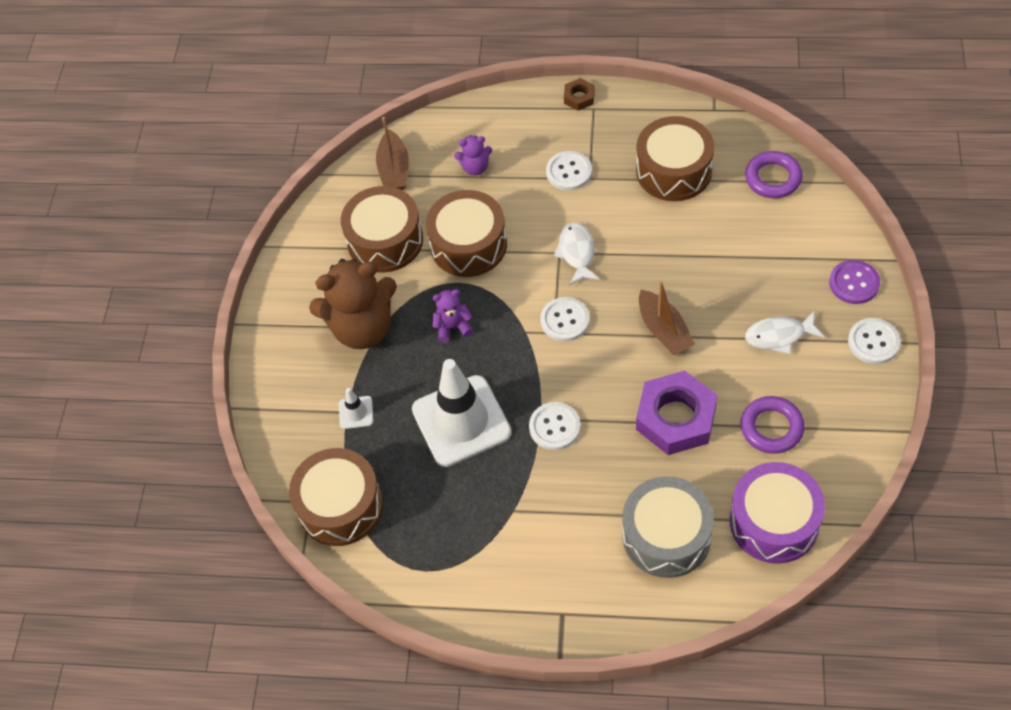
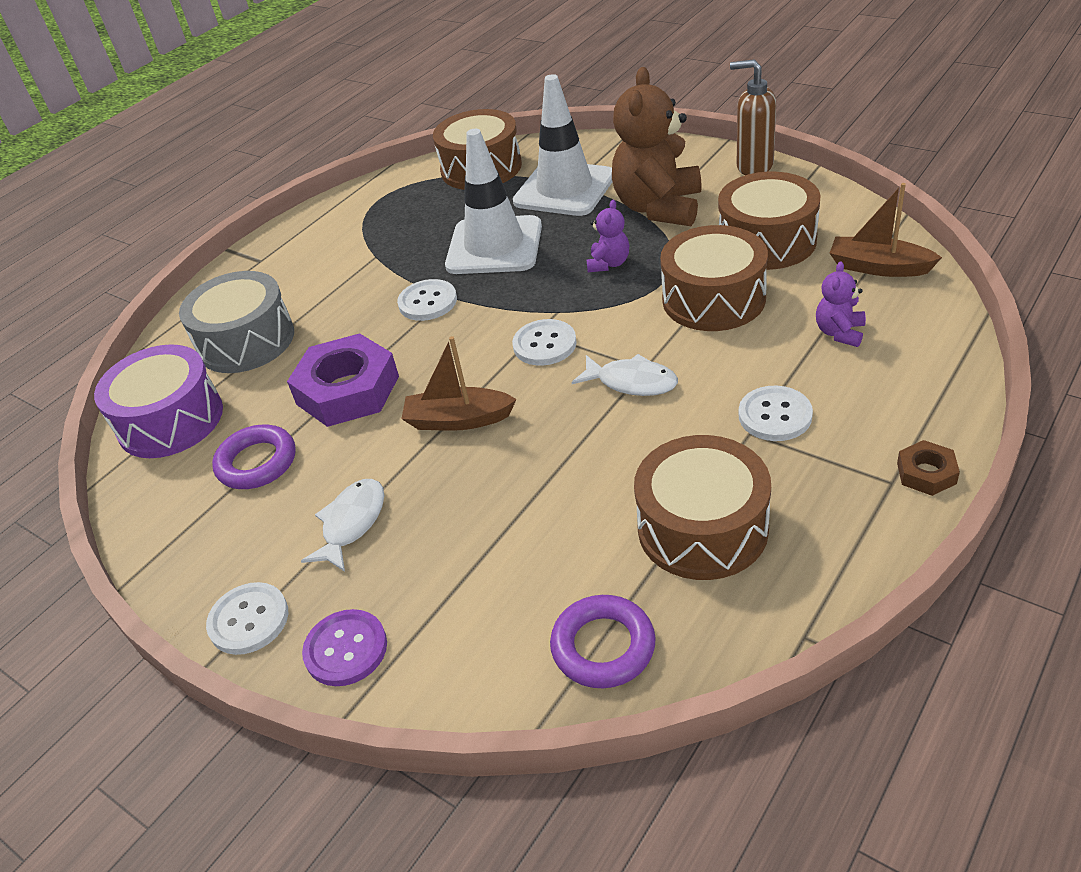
camera: 120 degrees right, 15 degrees down
(277, 288) = (754, 166): none -> brown soap dispenser
(356, 412) = (564, 189): white traffic cone -> white traffic cone, size x2.39

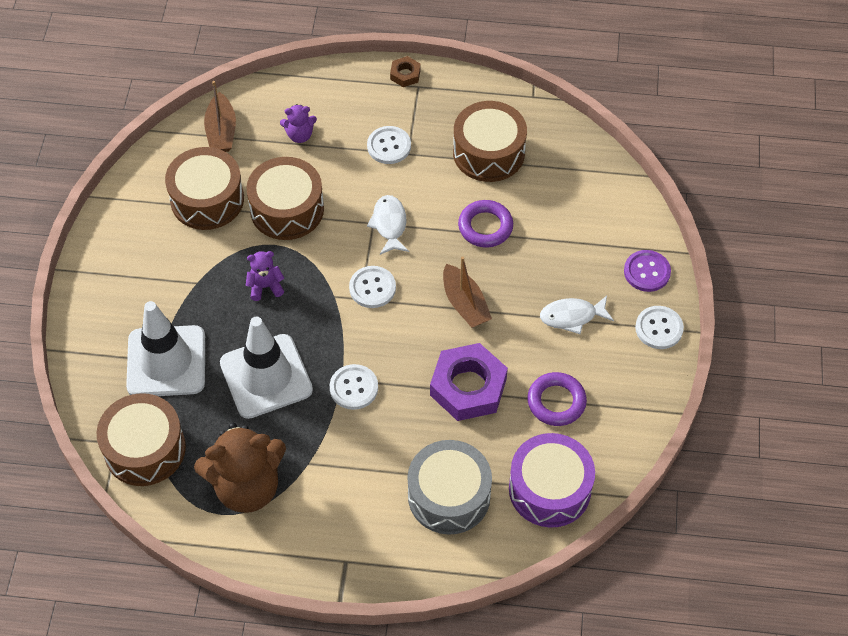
camera: 125 degrees left, 15 degrees up
(603, 646) = (581, 167): purple ring -> purple ring (485, 227)
(658, 208) = (179, 282): brown teddy bear -> brown teddy bear (247, 486)
(754, 166) = (99, 237): brown soap dispenser -> none

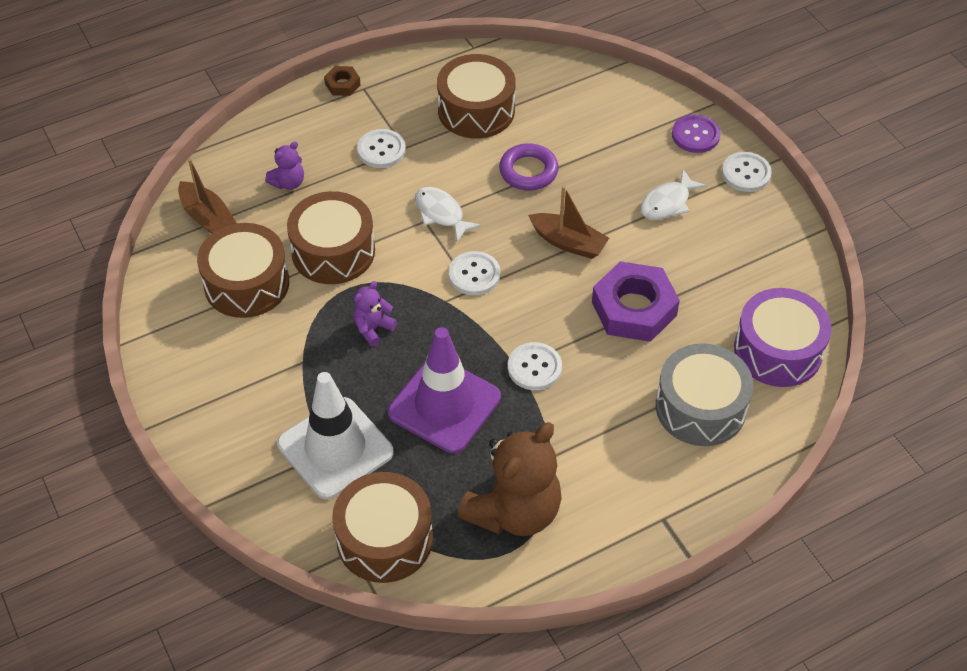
camera: 35 degrees left, 5 degrees down
(266, 376) = (444, 405): white traffic cone -> purple traffic cone
(556, 402) = (718, 277): purple ring -> none

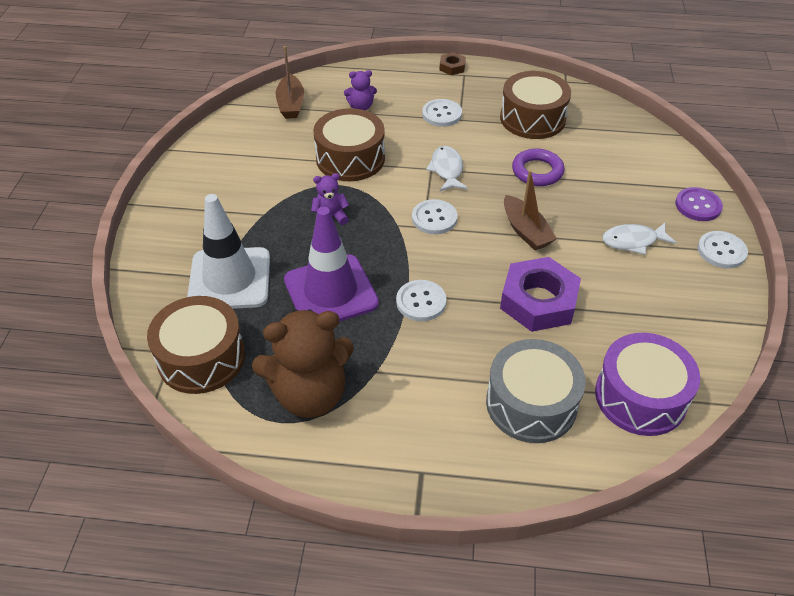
camera: 35 degrees right, 5 degrees down
(246, 283) = (276, 151): brown drum -> none

